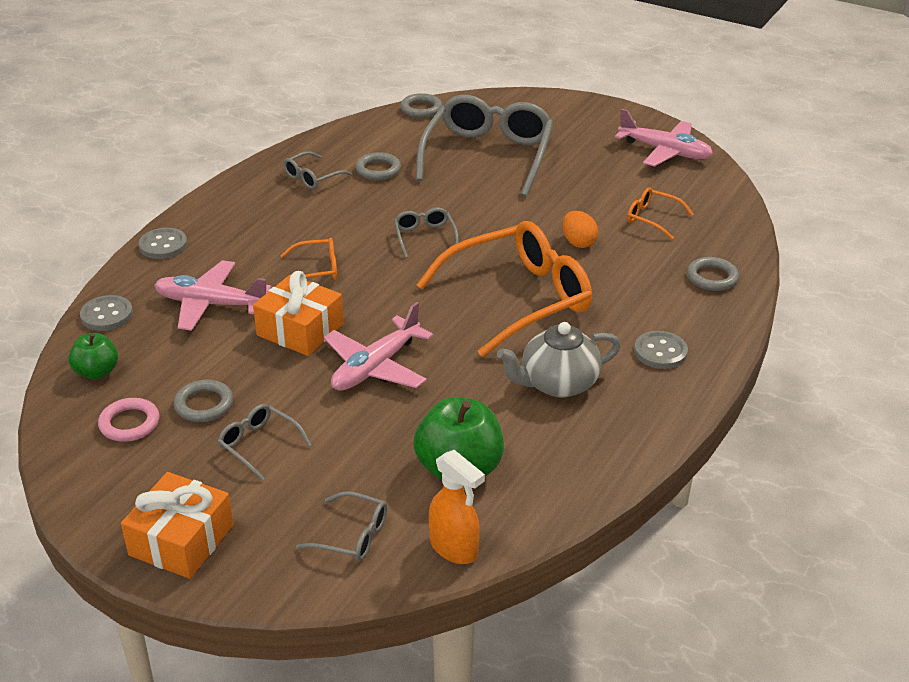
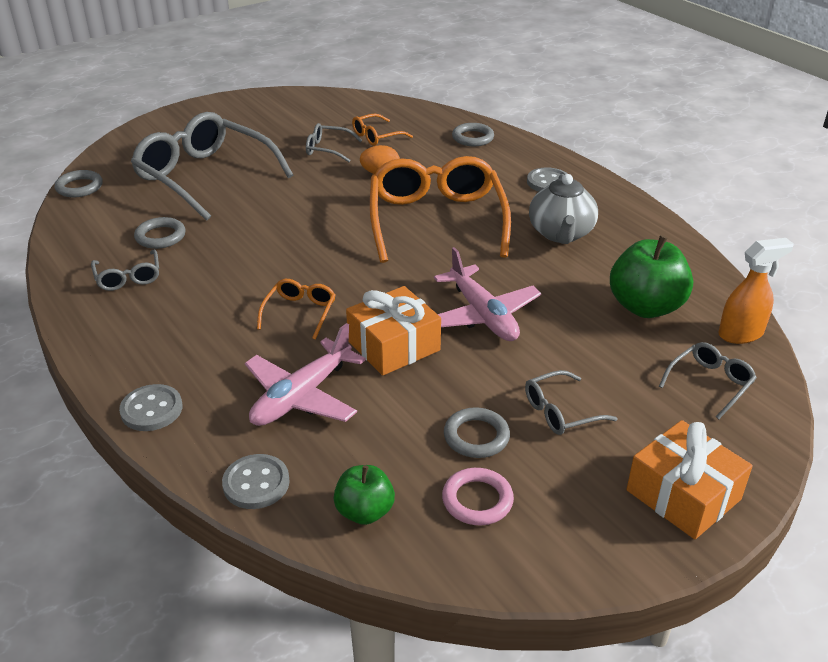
camera: 65 degrees left, 0 degrees up
(425, 237) = (303, 240): grey glasses -> grey glasses (328, 149)
(665, 151) = (289, 105): pink plane -> none

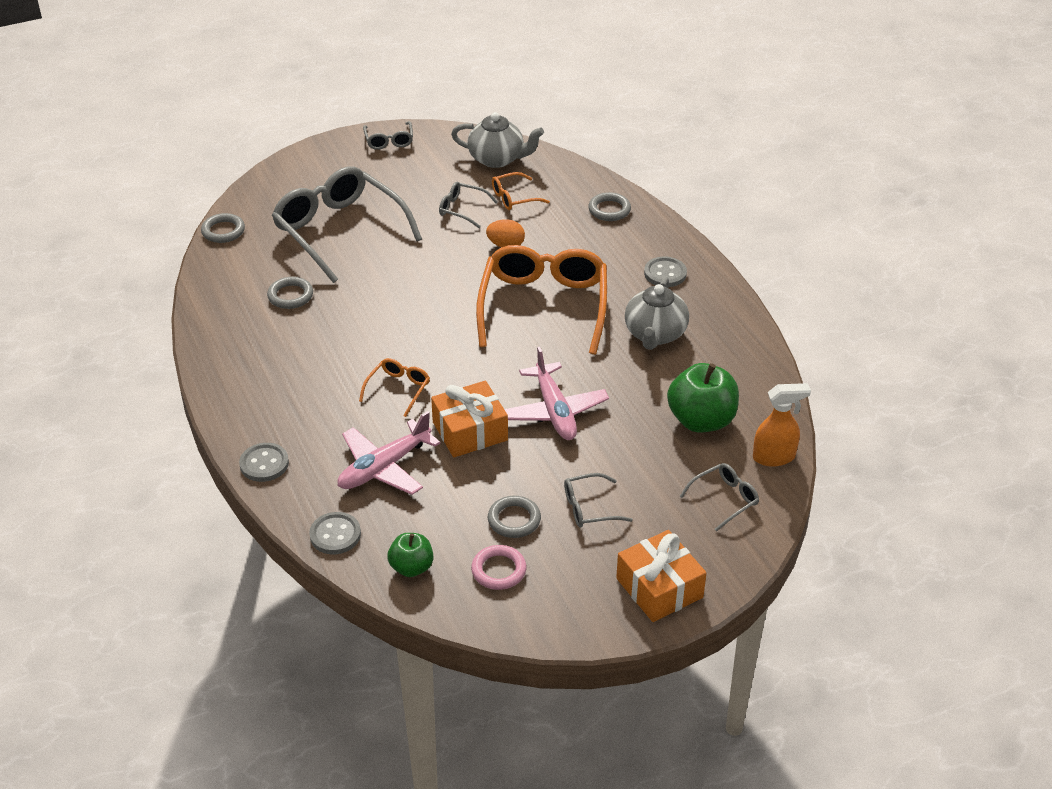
camera: 10 degrees right, 5 degrees up
(128, 277) = (258, 336): grey glasses -> grey glasses (389, 141)
(351, 109) = (497, 159): none -> grey teapot

